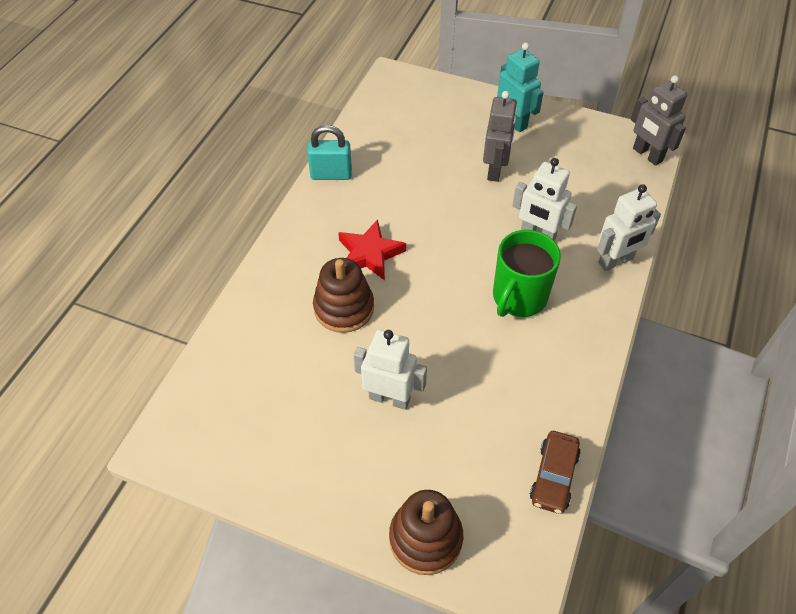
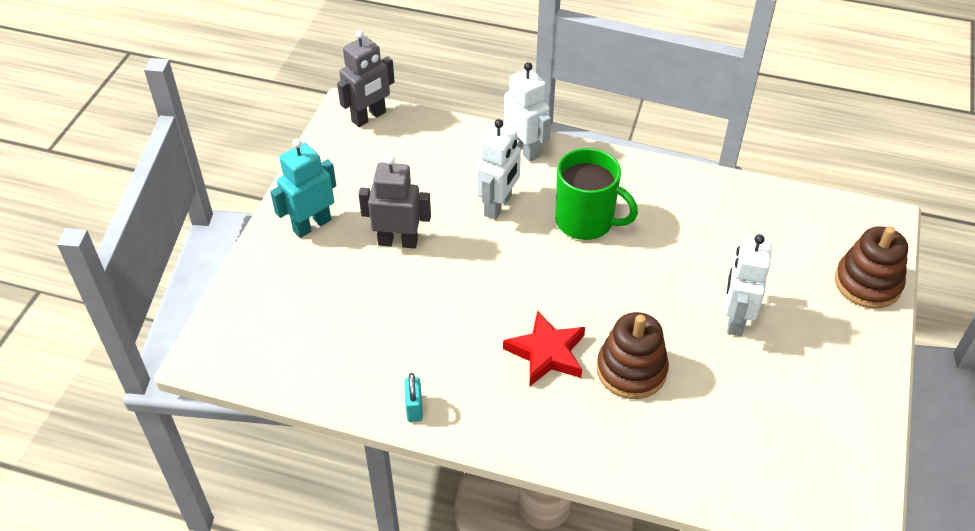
camera: 95 degrees left, 5 degrees down
(331, 174) = (414, 408): turquoise padlock -> turquoise padlock, size x0.61
(554, 476) = (777, 199): brown car -> none

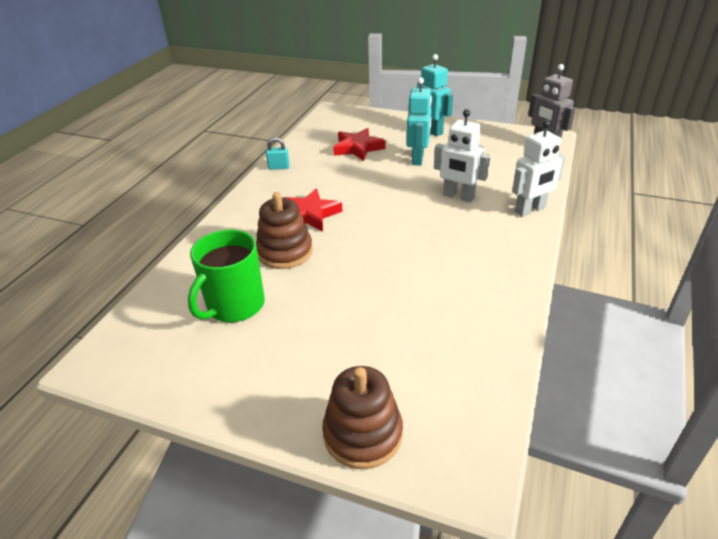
camera: 95 degrees right, 10 degrees down
(358, 311) = (358, 148): none -> red star
(398, 241) = (418, 159): grey robot -> turquoise robot
(586, 221) = (445, 238): green mug -> green mug (234, 305)
(735, 319) = (326, 316): white robot -> none

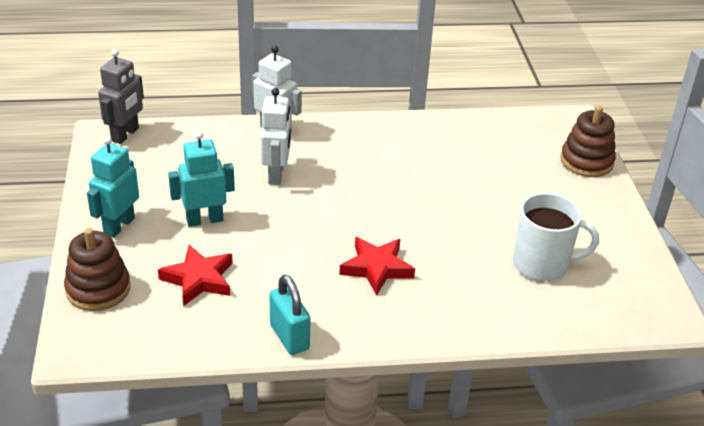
camera: 120 degrees left, 0 degrees up
(234, 305) = (542, 264): green mug -> white mug
(279, 167) = (289, 337): turquoise padlock -> turquoise padlock, size x1.65
(285, 252) = (450, 262): brown stacking toy -> brown stacking toy (98, 289)

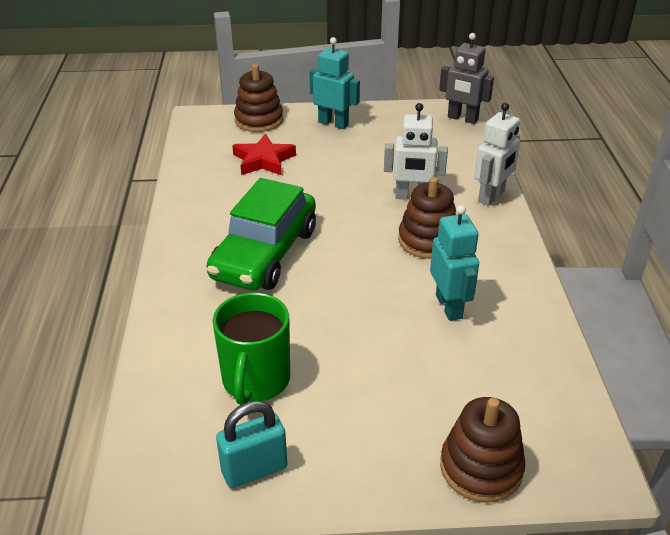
camera: 95 degrees right, 0 degrees up
(204, 220) = (341, 160): turquoise robot -> turquoise robot (449, 306)
(289, 337) = (184, 203): turquoise padlock -> turquoise padlock (254, 469)
(346, 169) = (428, 240): none -> brown stacking toy
(376, 268) = (265, 254): red star -> green car
(542, 264) = (255, 380): white mug -> green mug

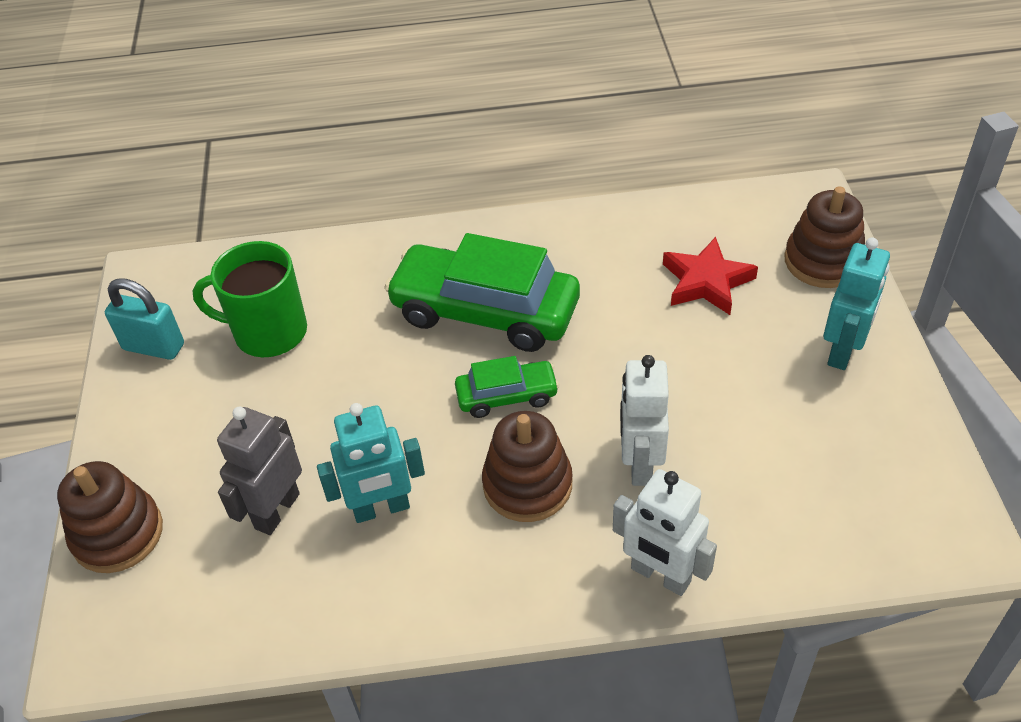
camera: 90 degrees right, 10 degrees up
(254, 469) = (154, 347): turquoise padlock -> turquoise padlock turned 45 degrees counterclockwise
(350, 246) = (507, 396): none -> green car
(462, 119) = (926, 540): grey robot -> grey robot (276, 511)

